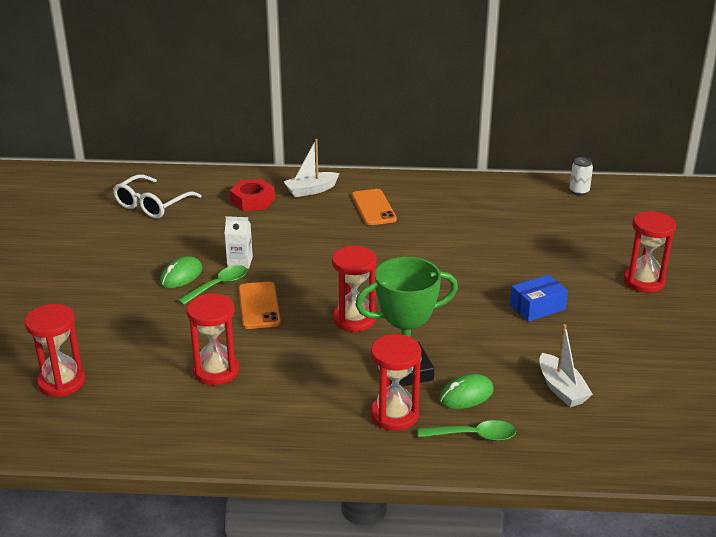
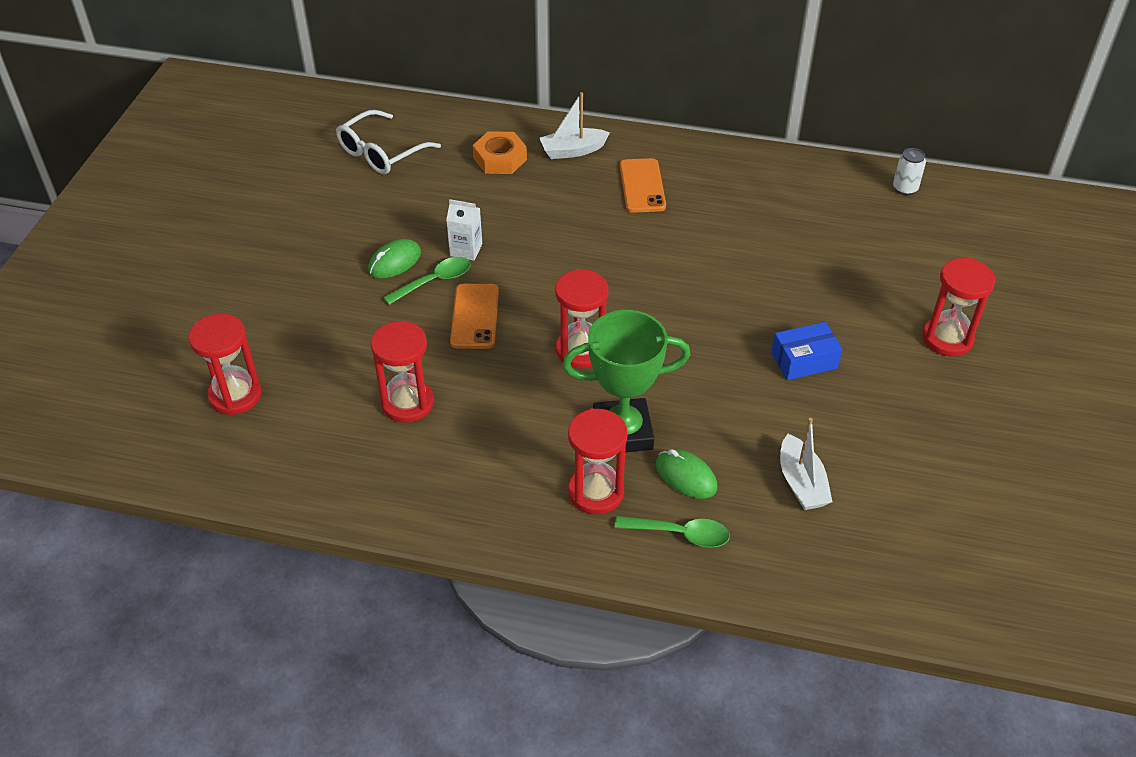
camera: 10 degrees right, 15 degrees up
(252, 200) = (500, 159): red nut -> orange nut
(466, 395) = (686, 476): green mouse -> green mouse turned 60 degrees clockwise

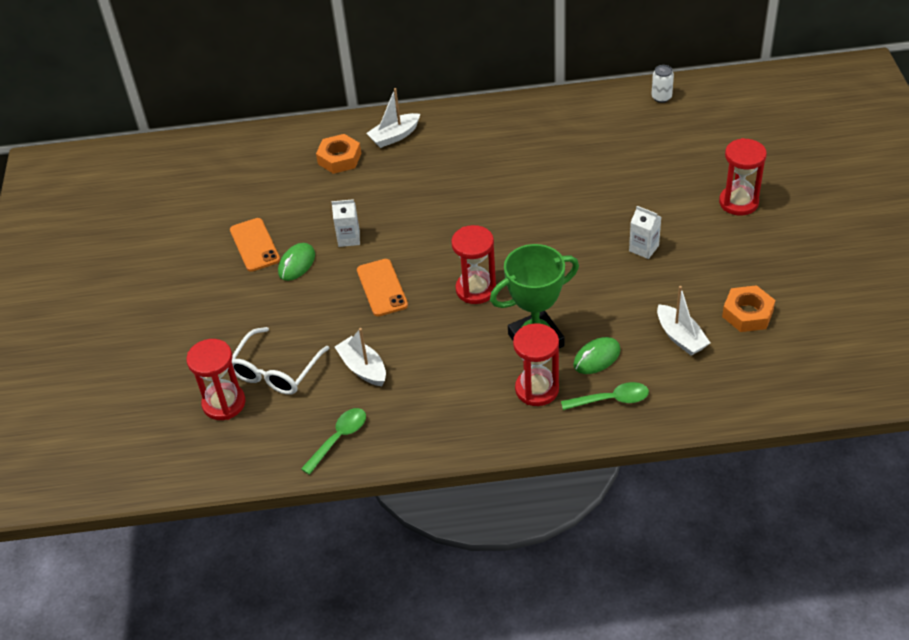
camera: 15 degrees left, 0 degrees up
(381, 153) = (239, 180): white glasses -> white glasses (275, 371)
(407, 403) = (363, 368): red hourglass -> white boat
(434, 281) = (336, 270): green spoon -> green spoon (339, 438)
(642, 186) = (462, 149): orange phone -> orange phone (255, 245)
(686, 476) = (596, 358): green mouse -> green mouse turned 60 degrees counterclockwise
(804, 360) = (644, 248): blue box -> white carton
(899, 479) = (747, 313): none -> orange nut

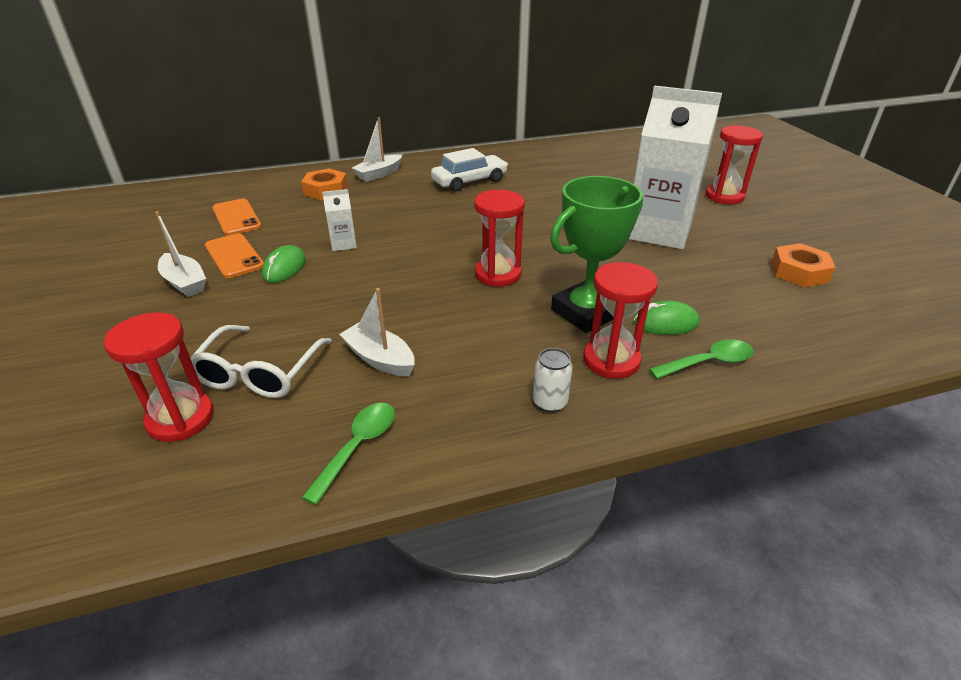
camera: 15 degrees left, 10 degrees down
(382, 288) = (389, 280): orange phone -> orange phone (236, 217)
(484, 156) = (469, 181): none -> white car
(596, 358) = (665, 323): green mouse -> green mouse turned 45 degrees clockwise
(644, 248) = (658, 231): white carton -> white carton, size x2.47
(661, 97) = (611, 143): white can -> white can (550, 402)
(680, 337) = (745, 296): white boat -> white boat (185, 283)

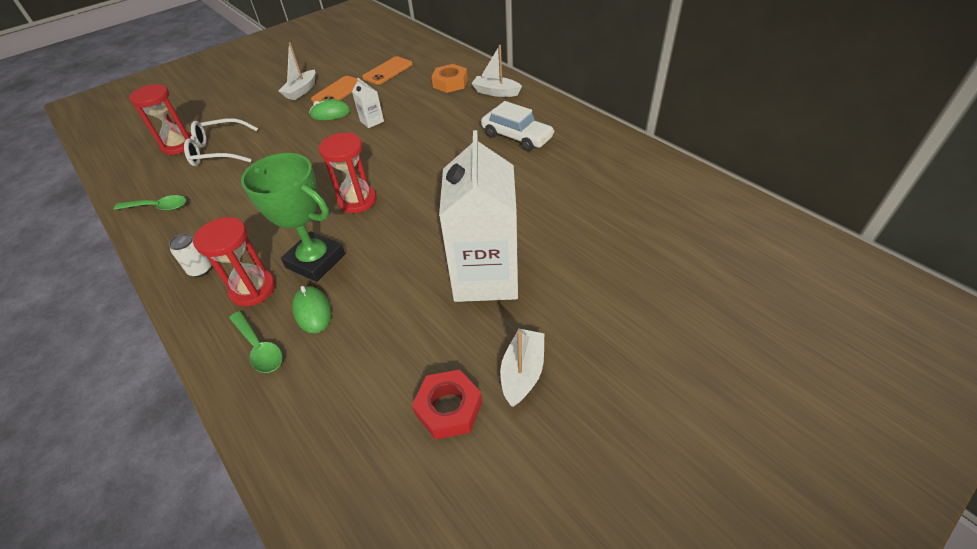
camera: 70 degrees right, 10 degrees up
(379, 359) = (238, 185): white boat -> white boat (522, 372)
(724, 196) = (618, 319): red hourglass -> none
(799, 272) = (448, 408): orange nut -> red nut

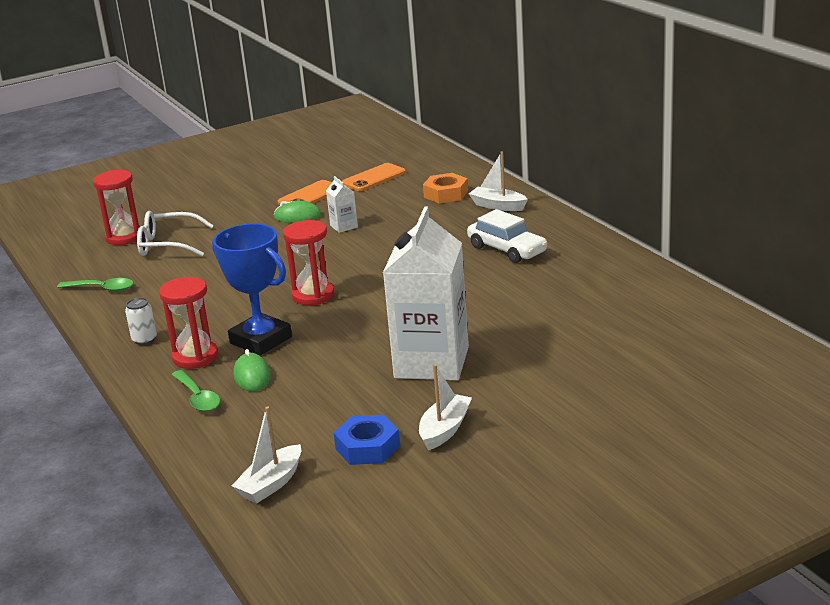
camera: 10 degrees right, 20 degrees down
(301, 91) = (267, 193): white boat -> white boat (271, 484)
(315, 261) = (261, 340): green trophy -> blue trophy
(448, 408) = (367, 447): red nut -> blue nut

